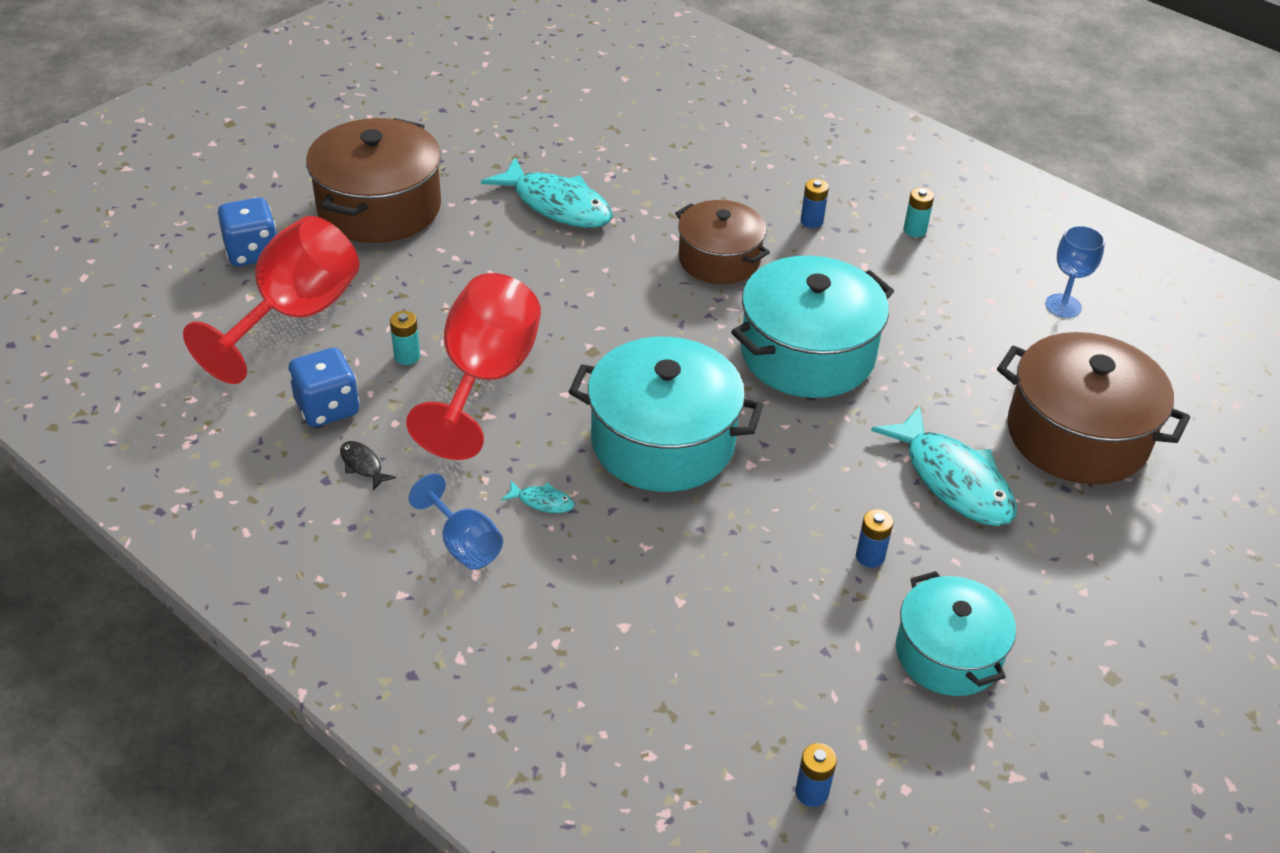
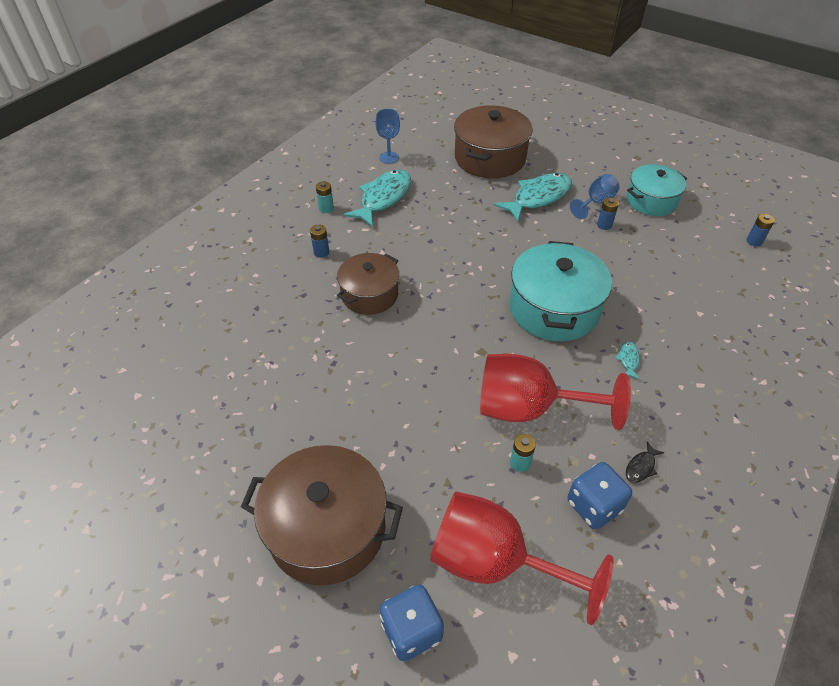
camera: 95 degrees left, 5 degrees up
(463, 544) = (681, 394): blue goblet -> blue goblet (596, 203)
(557, 205) = (313, 393): turquoise fish -> turquoise fish (383, 198)
(807, 353) = (455, 251): turquoise pot -> none

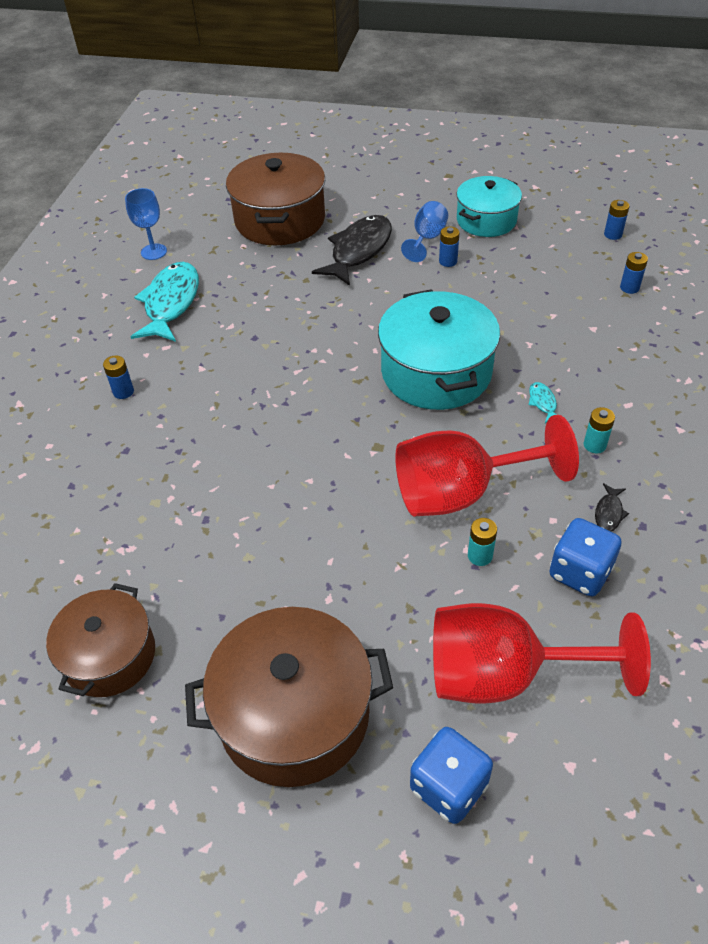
camera: 20 degrees left, 0 degrees up
(326, 208) = (103, 336): turquoise battery -> turquoise battery (594, 445)
(369, 294) = (211, 423): brown pot -> brown pot (109, 655)
(538, 197) = (359, 251): turquoise fish -> black fish
(747, 289) = (629, 288): none -> blue battery

